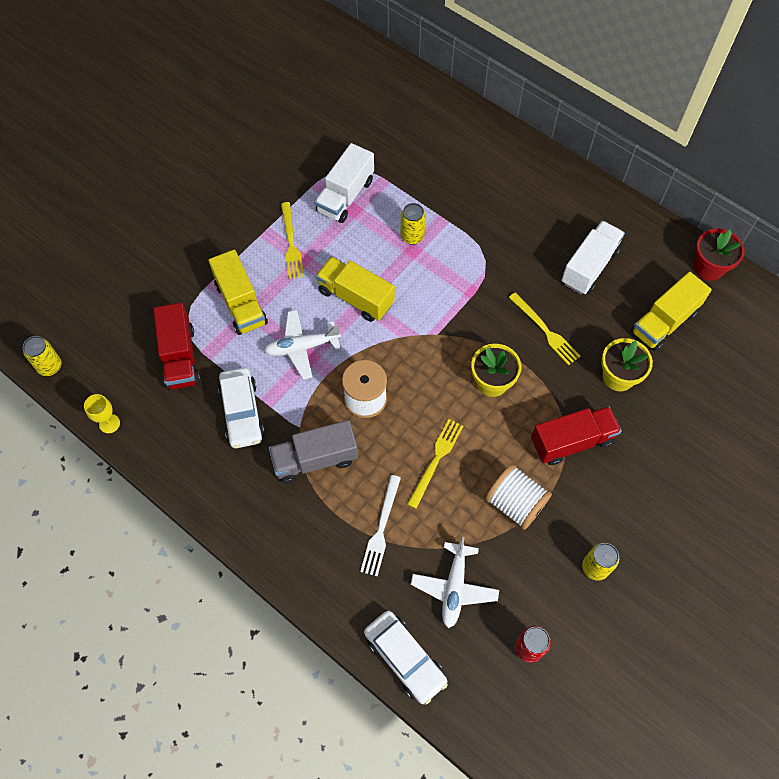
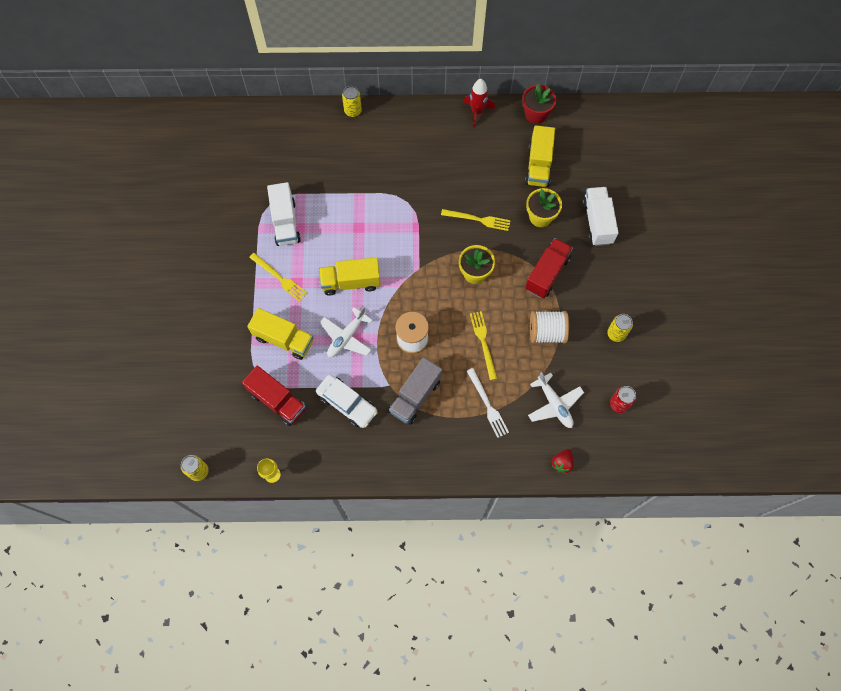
camera: 40 degrees left, 5 degrees up
(405, 658) = (562, 463): white car -> red strawberry
(412, 236) = (350, 219): yellow can -> yellow can (353, 111)
(589, 266) = (470, 162): white truck -> white truck (597, 222)
(642, 222) = (477, 112): none -> red rocket

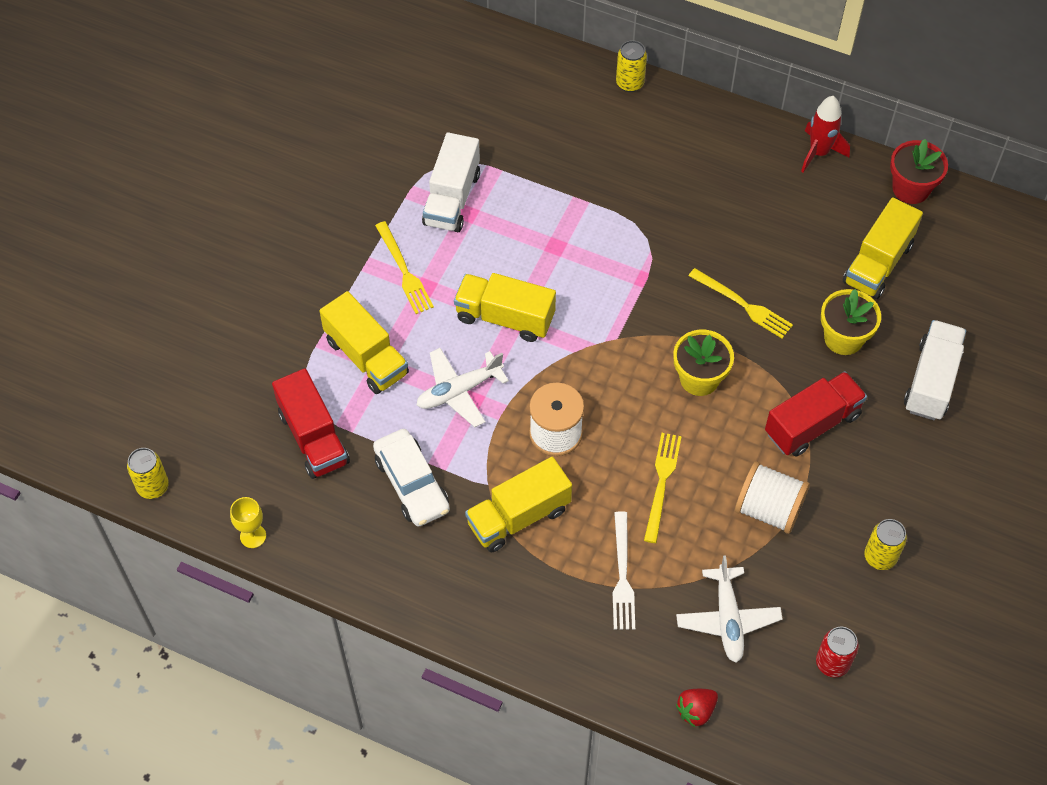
camera: 25 degrees right, 10 degrees down
(415, 396) = (518, 516): grey truck -> yellow truck

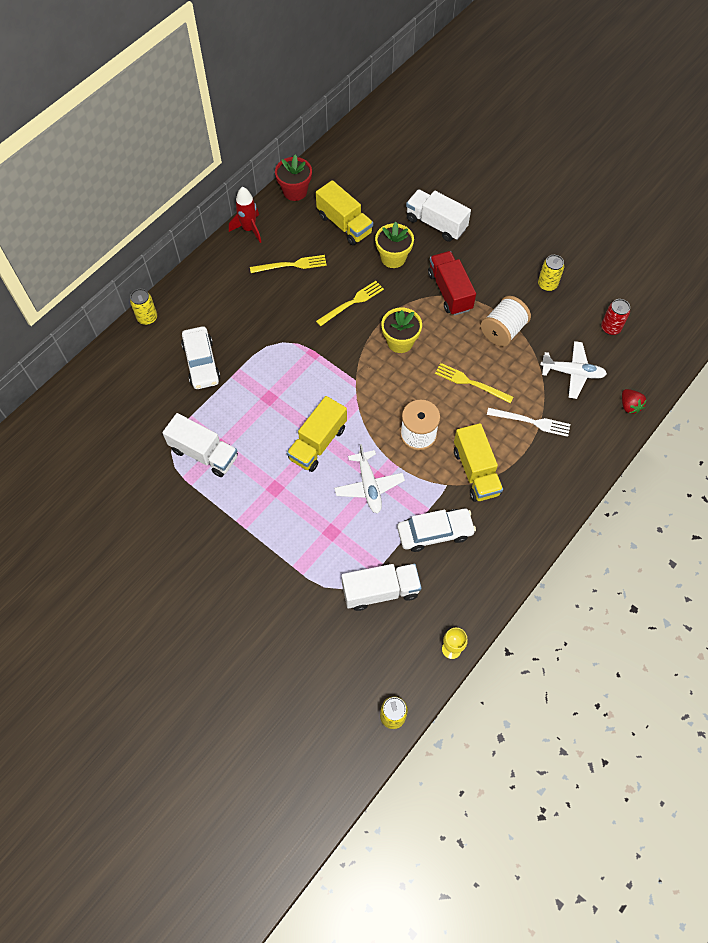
camera: 75 degrees left, 5 degrees up
(313, 437) = (380, 591): red truck -> white truck
(366, 357) = (322, 540): yellow truck -> none
(404, 271) = (256, 499): yellow fork -> yellow fork (291, 265)
(583, 159) = (201, 363): none -> white car

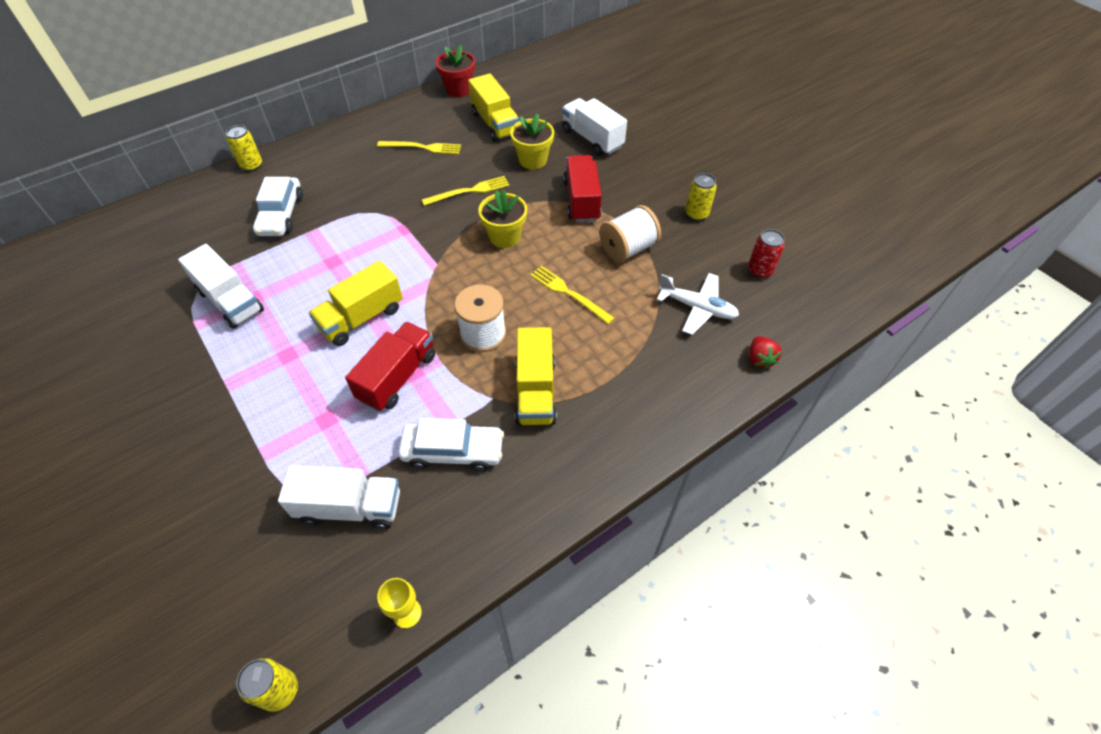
camera: 15 degrees right, 10 degrees down
(249, 229) = (396, 111): red rocket -> none
(369, 486) = (397, 377): white plane -> red truck
(531, 422) = (627, 350): white fork -> none

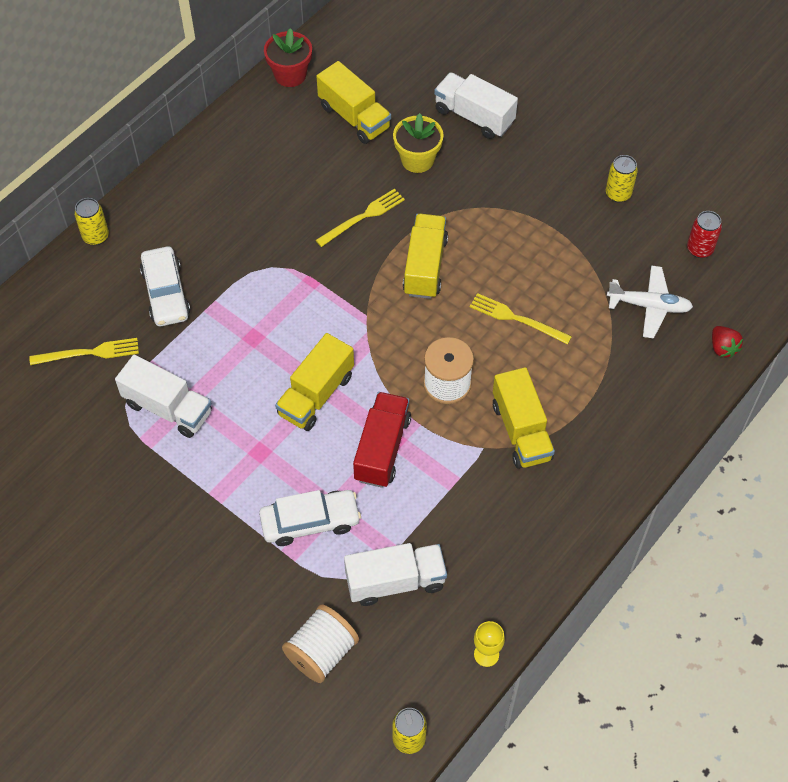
camera: 15 degrees left, 5 degrees up
(422, 147) = (284, 169): yellow fork -> yellow fork (89, 353)
(453, 451) = (467, 508): white car -> white car (310, 522)
(505, 237) = (425, 266): yellow flower pot -> yellow truck
(581, 200) = (490, 203): red truck -> none
(627, 249) = (559, 253): white spool -> white spool (321, 652)

